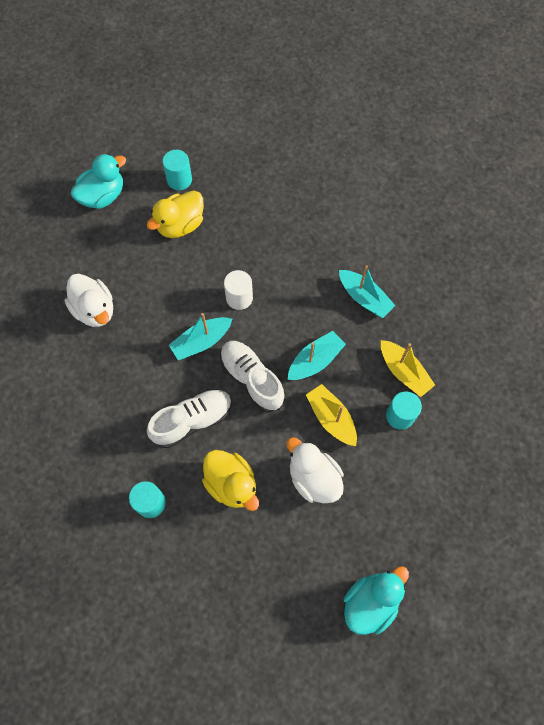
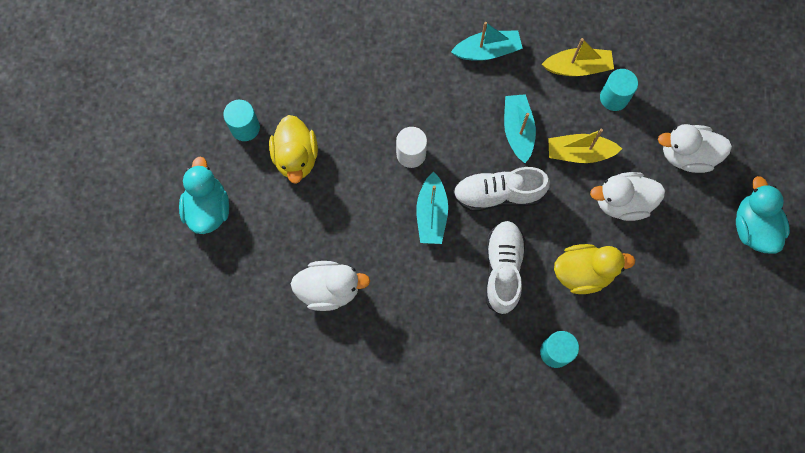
camera: 55 degrees left, 5 degrees up
(394, 505) = (687, 155): none -> white duck

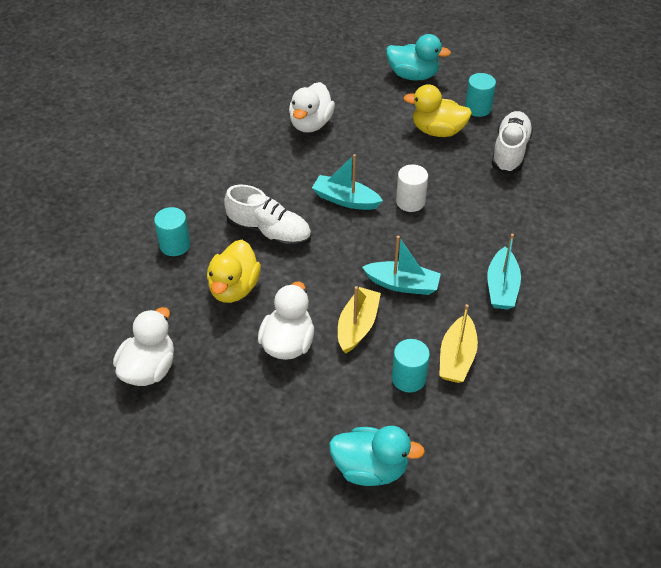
camera: 110 degrees right, 25 degrees down
(498, 194) = (342, 250): white shoe -> white shoe (510, 152)
(687, 155) = (312, 422): white duck -> white duck (149, 369)
(753, 227) = (201, 453): turquoise duck -> turquoise duck (370, 468)

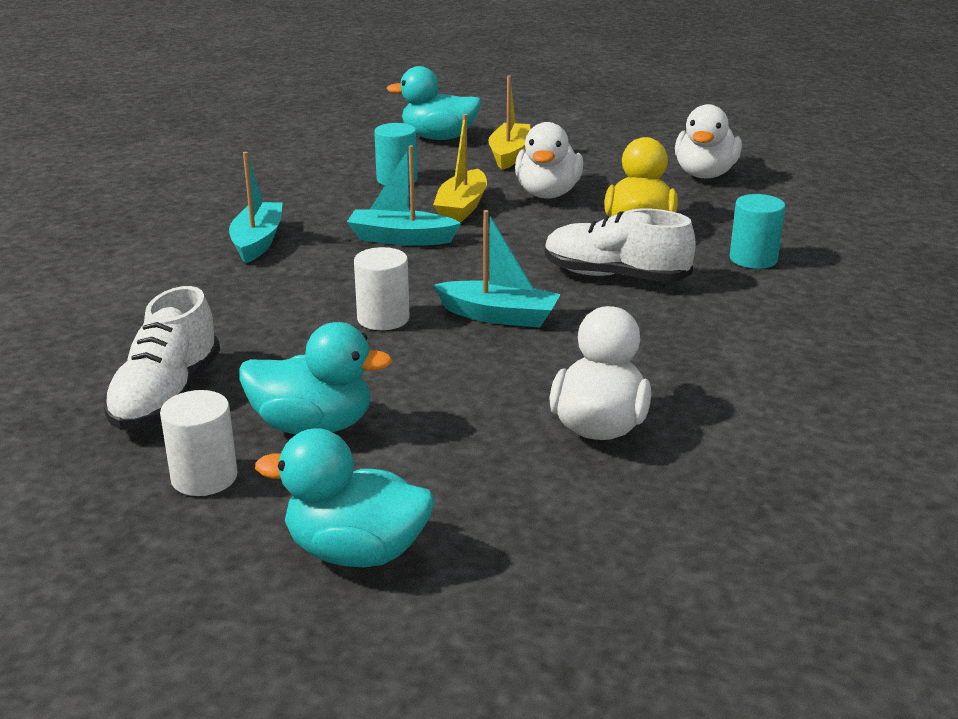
camera: 175 degrees right, 20 degrees down
(437, 131) = (313, 426): yellow duck -> turquoise duck
(457, 357) = (336, 192): yellow boat -> yellow boat (509, 154)
(478, 108) = (204, 477): turquoise cylinder -> white cylinder

